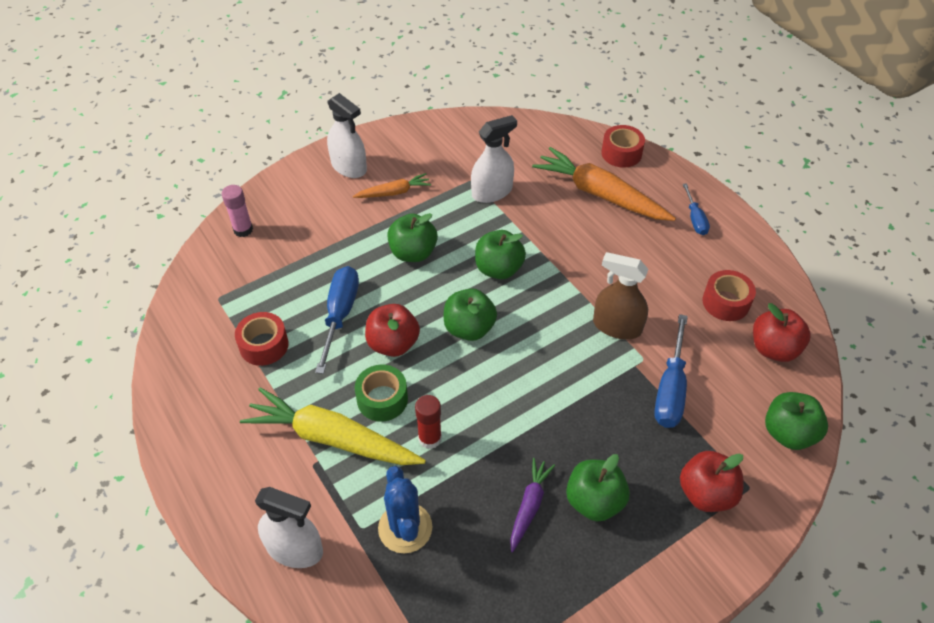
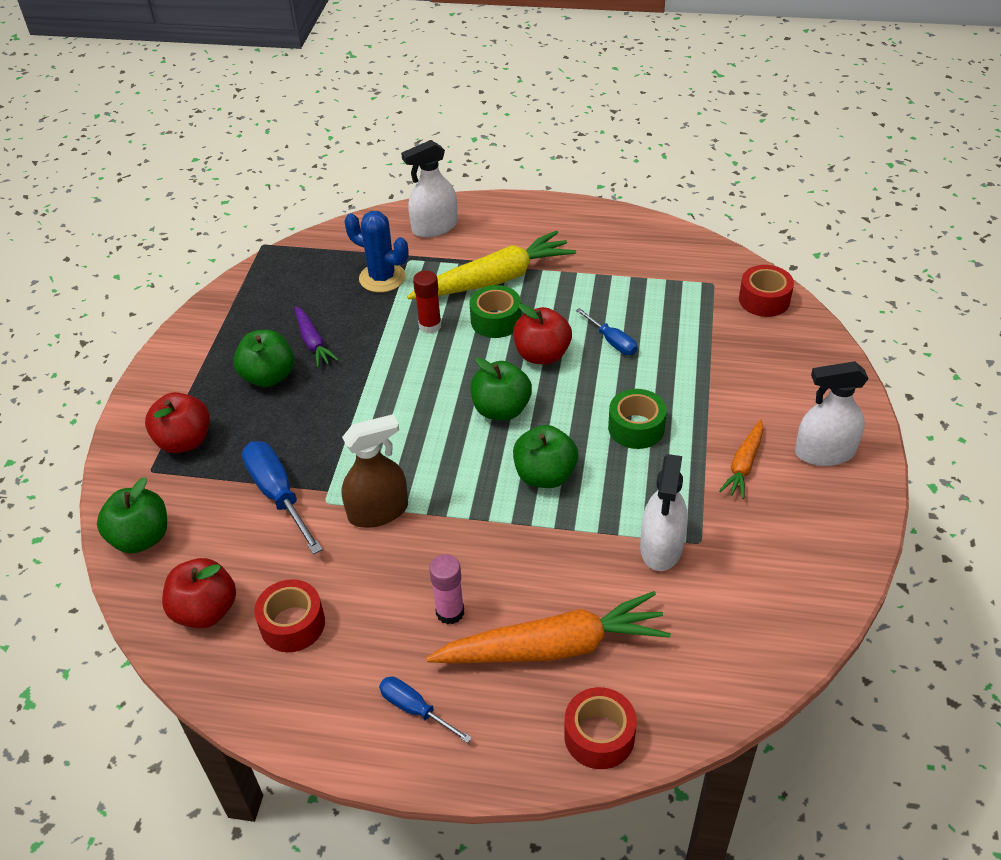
camera: 135 degrees right, 5 degrees down
(243, 230) = (792, 333): pink glue stick -> pink glue stick (450, 612)
(264, 345) = (628, 286): red tape -> red tape (764, 300)
(340, 314) = (612, 342): blue screwdriver -> blue screwdriver, size x0.59
(413, 253) = (636, 428): green apple -> green tape

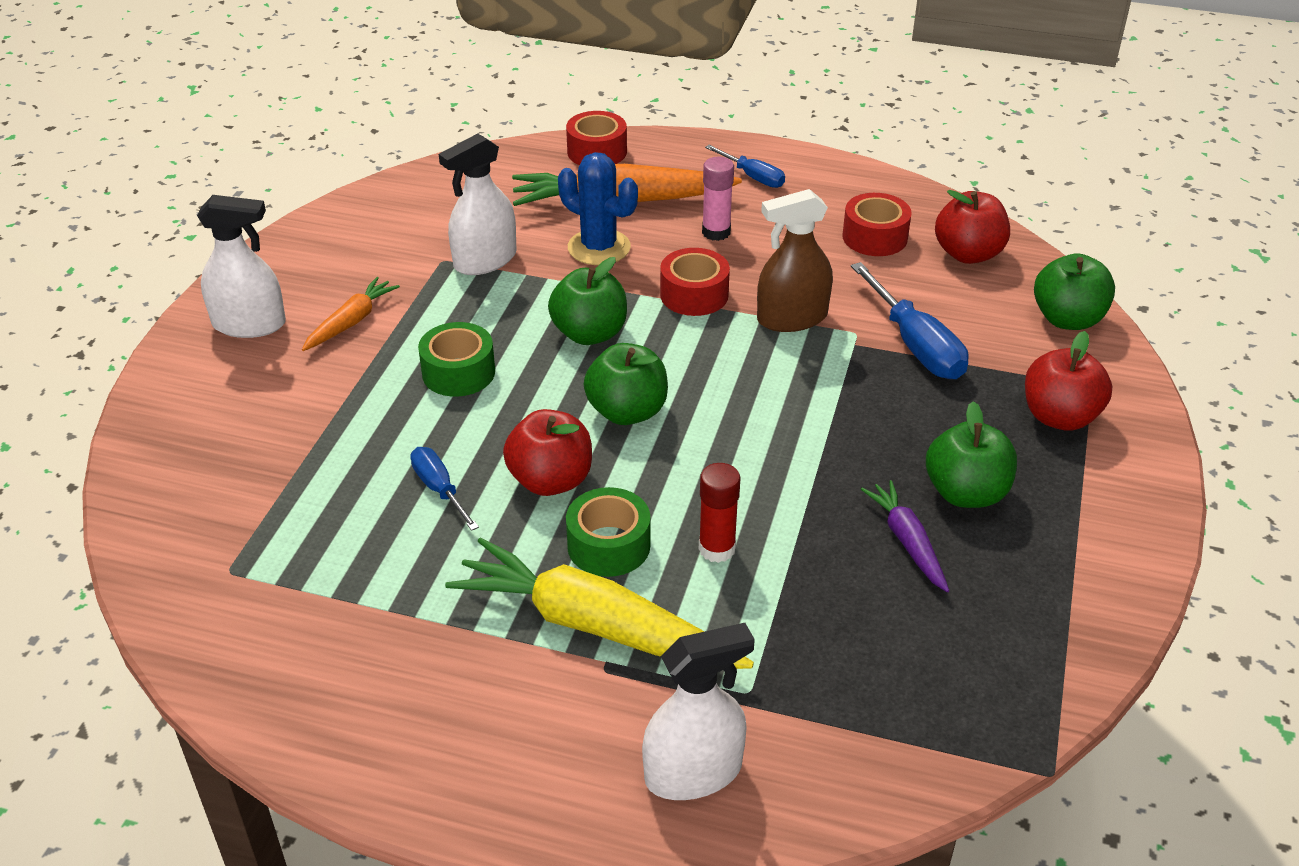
camera: 175 degrees left, 5 degrees down
(382, 278) = (799, 656): blue cactus -> blue cactus (599, 247)
(495, 280) = (594, 625): yellow carrot -> yellow carrot turned 45 degrees clockwise
(661, 547) = (485, 260): white spray bottle -> white spray bottle turned 150 degrees counterclockwise
(764, 300) = (169, 531): red tape -> red tape (694, 295)

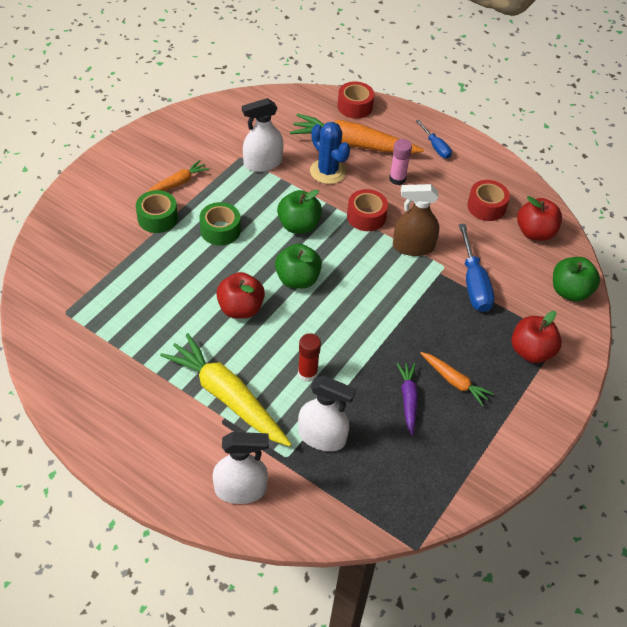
camera: 15 degrees right, 10 degrees up
(249, 324) = (125, 170): white spray bottle -> white spray bottle (322, 437)
(439, 489) = (183, 297): blue screwdriver -> none
(608, 545) = (253, 355): green tape -> green tape (157, 218)
(966, 493) = (454, 381): green apple -> orange carrot

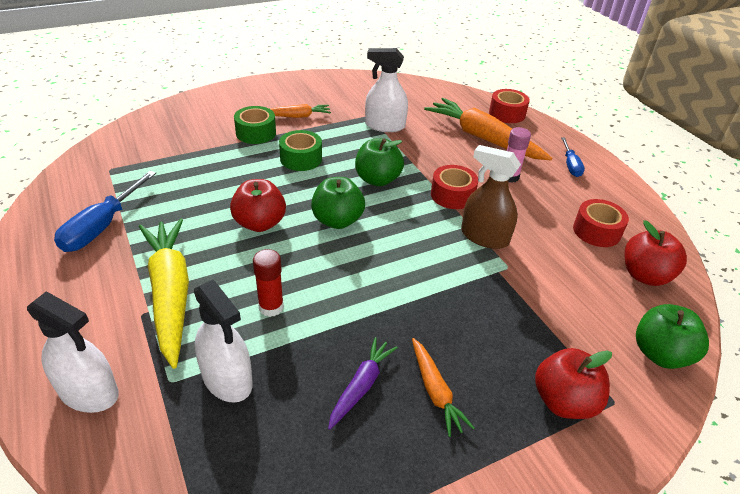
camera: 30 degrees right, 10 degrees down
(327, 171) = (441, 150): blue cactus -> none
(474, 284) = (533, 297): blue screwdriver -> blue screwdriver (101, 227)

